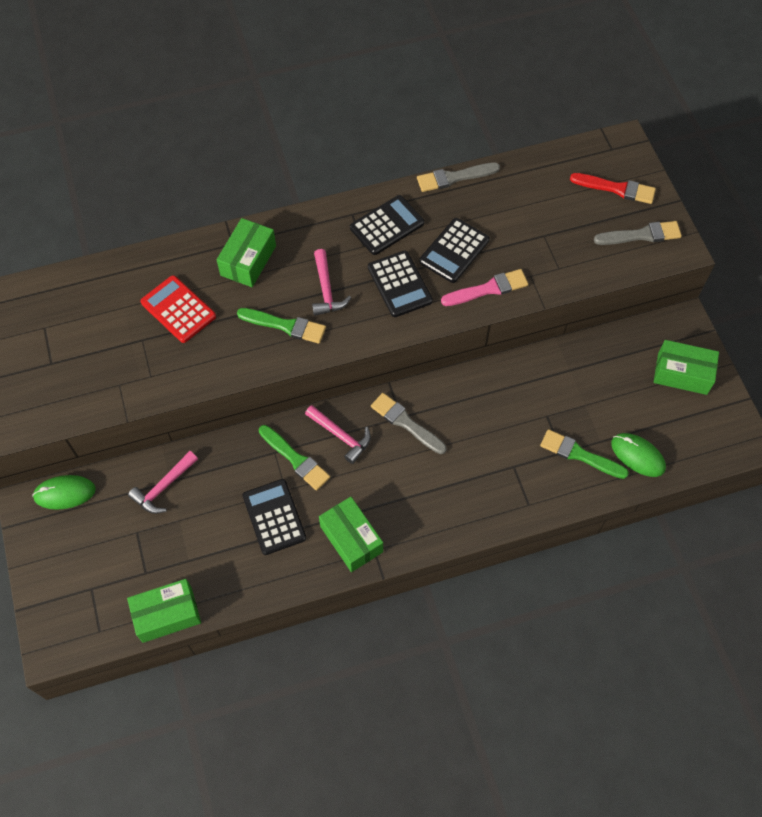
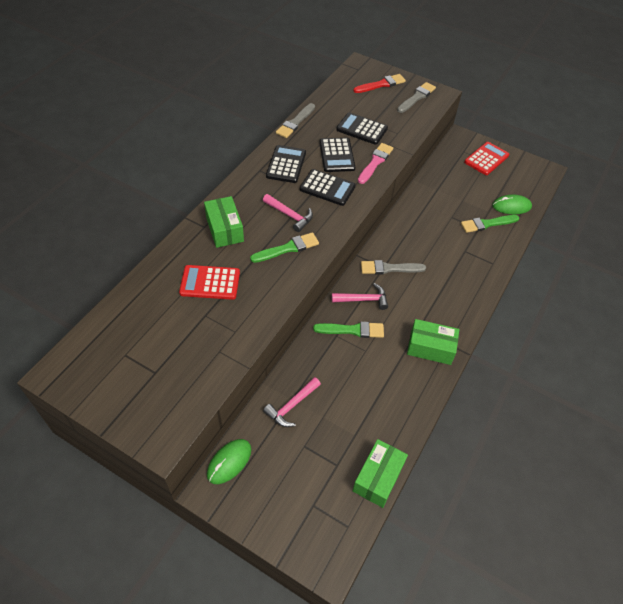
camera: 45 degrees left, 10 degrees down
(163, 487) = (291, 406): pink hammer -> pink hammer turned 45 degrees clockwise
(274, 517) = (376, 370): black calculator -> black calculator (362, 129)
(682, 374) = (486, 159): green box -> red calculator

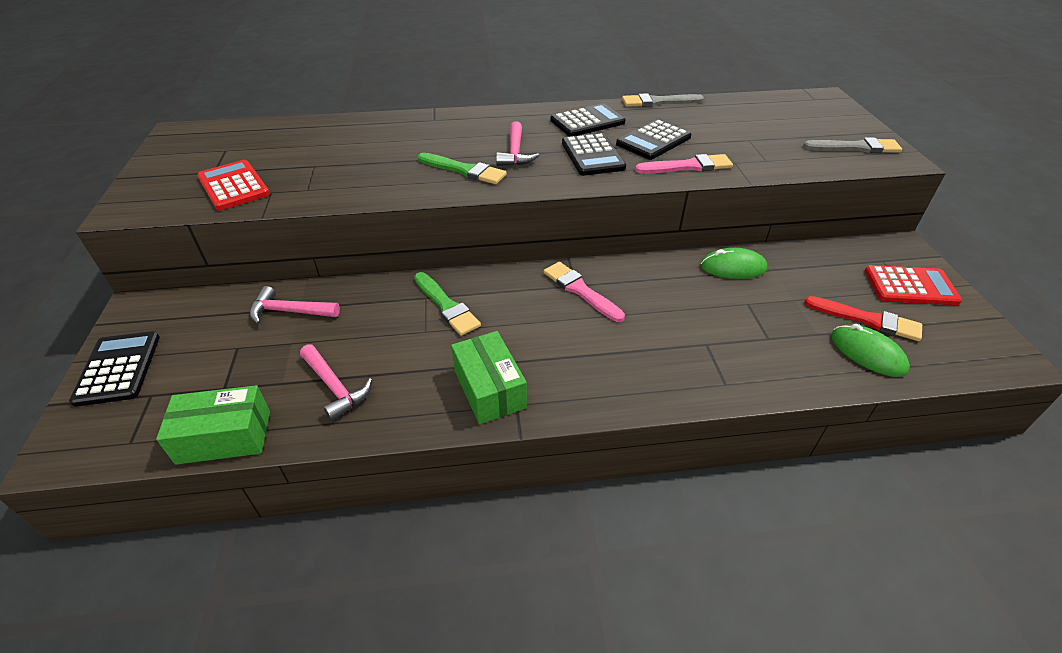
camera: 55 degrees right, 10 degrees down
(210, 283) = (361, 151): red calculator -> red calculator (233, 186)
(224, 229) = (444, 129): green box -> none
(229, 462) = (181, 303): green mouse -> green mouse (733, 267)
(362, 129) = (724, 138): black calculator -> black calculator (118, 368)
(363, 300) = (504, 293): pink hammer -> pink hammer (335, 387)
(381, 84) = (823, 119): red brush -> red brush (867, 320)
(389, 268) = (580, 290): grey brush -> pink brush
(487, 224) = (790, 343): green brush -> none

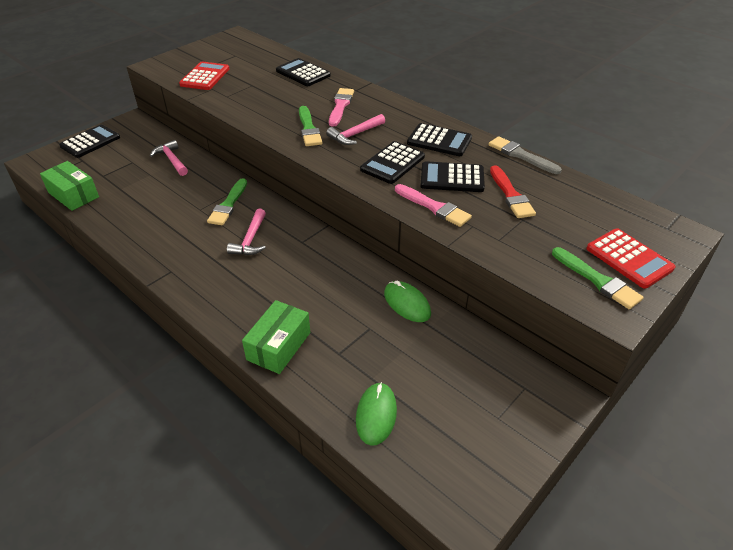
camera: 50 degrees right, 0 degrees up
(335, 387) = (131, 205): pink hammer -> pink hammer (250, 239)
(348, 130) = (303, 73): none -> black calculator
(489, 389) = (174, 255): green box -> green box (279, 346)
(580, 290) = (298, 246): pink brush -> pink brush (340, 106)
(855, 147) = (598, 280): grey brush -> green brush
(867, 320) = (421, 402): red brush -> red brush (511, 195)
(910, 286) = (504, 417): red calculator -> red calculator (629, 258)

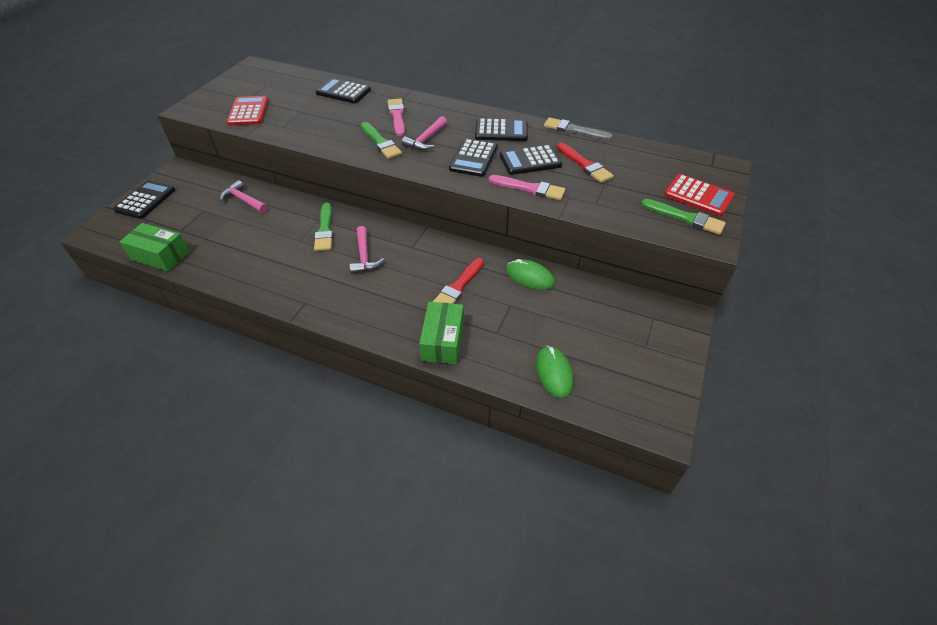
camera: 20 degrees left, 5 degrees up
(326, 294) = (458, 287): none -> red brush

